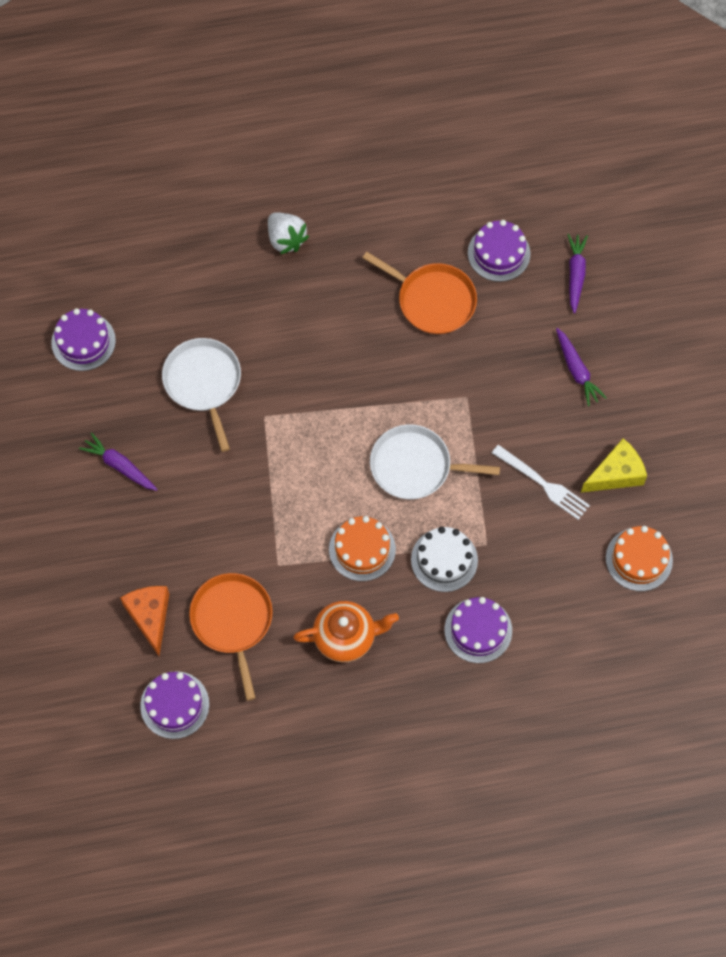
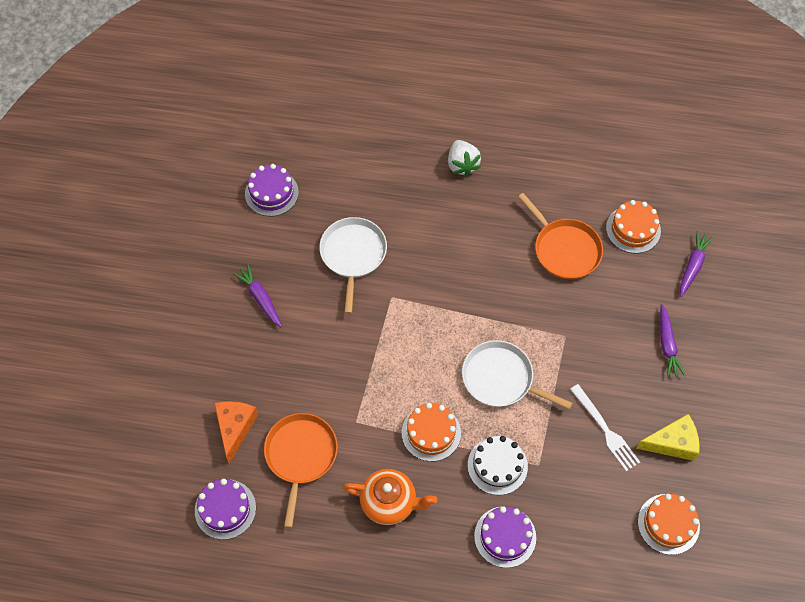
camera: 20 degrees right, 5 degrees down
(499, 253) = (633, 229): purple cake -> orange cake

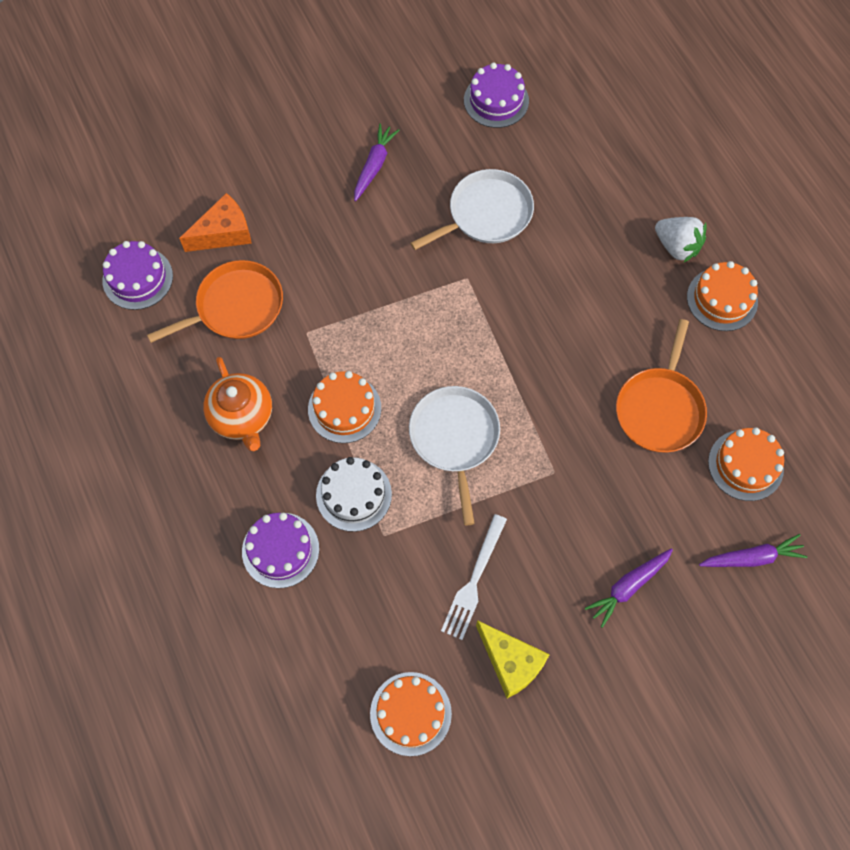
camera: 55 degrees right, 5 degrees up
(462, 165) = (677, 246): white strawberry -> white strawberry turned 90 degrees counterclockwise
(516, 166) = (722, 299): none -> orange cake

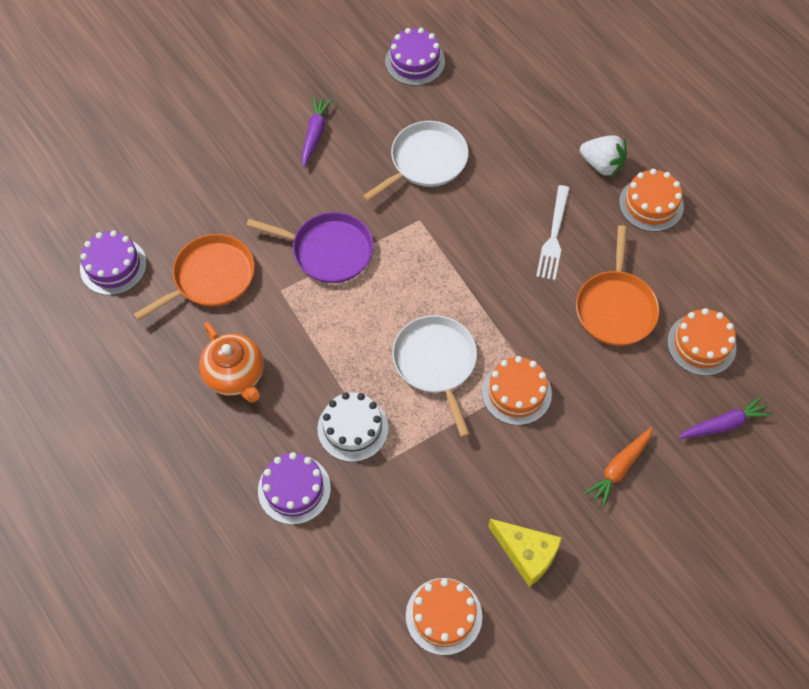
camera: 10 degrees left, 5 degrees down
(224, 233) = (187, 214): orange cheese -> none
(344, 408) = (329, 353): orange cake -> orange cake (516, 392)
(364, 297) = (328, 250): none -> purple pan
(473, 582) = (478, 487): white fork -> white fork (553, 237)
(628, 587) = (619, 468): purple carrot -> orange carrot

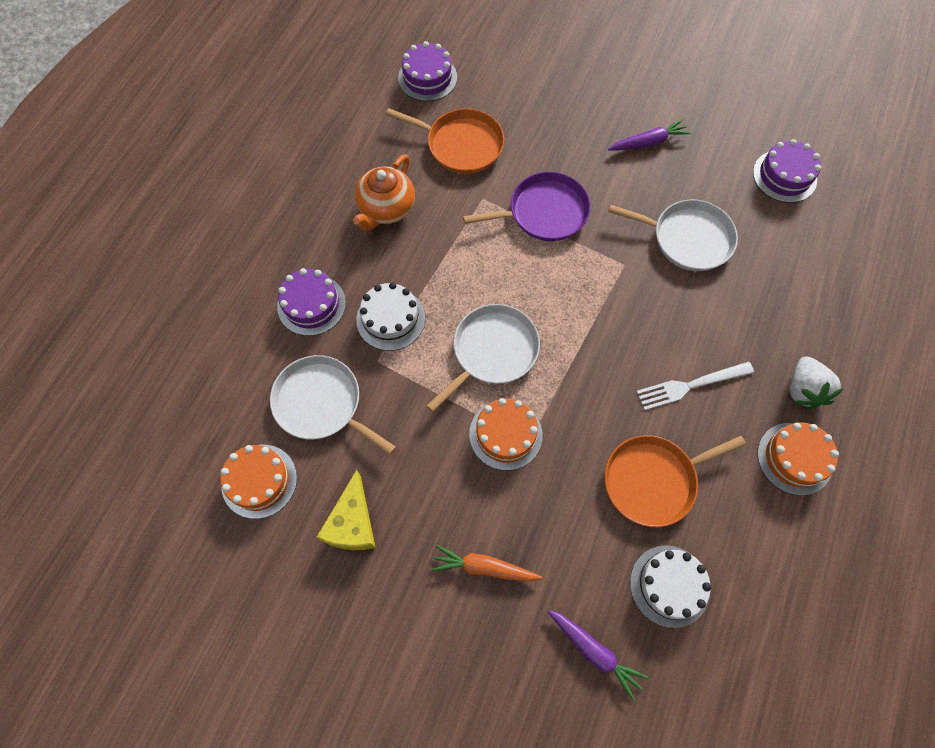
camera: 60 degrees right, 5 degrees up
(328, 250) = (543, 212): purple pan -> purple pan turned 90 degrees counterclockwise
(400, 527) = (322, 404): none -> white pan
(701, 344) = (669, 586): orange cake -> white cake

